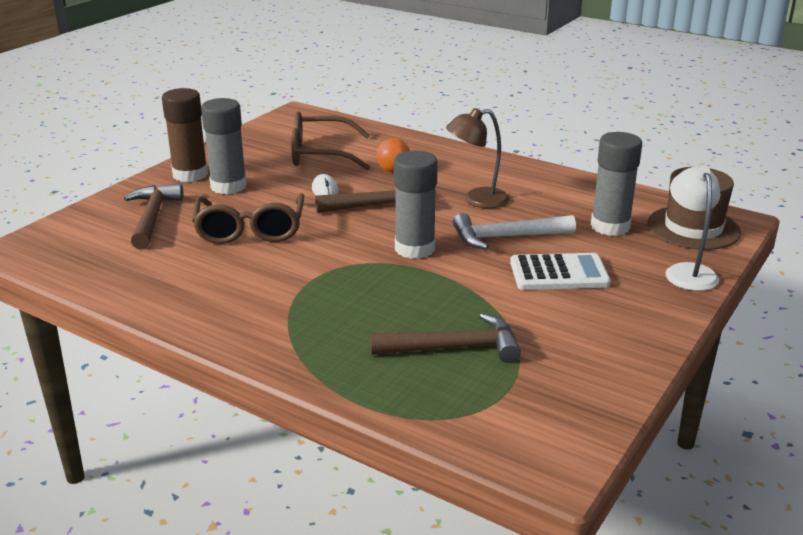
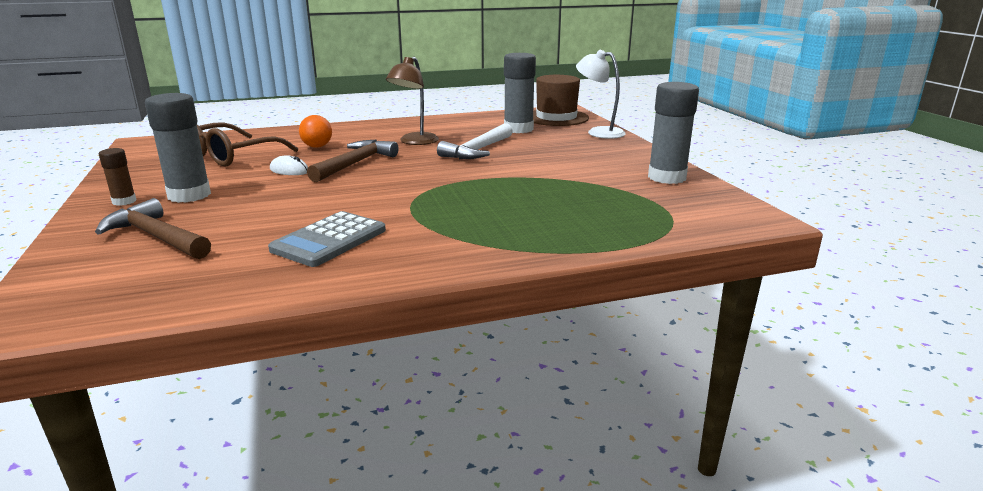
camera: 50 degrees left, 5 degrees down
(190, 174) = (124, 201): brown glue stick -> brown glue stick, size x0.52
(220, 275) = (329, 240): none -> grey calculator
(250, 230) = (284, 209): brown glasses -> none
(414, 249) = (439, 173): grey glue stick -> grey glue stick (667, 177)
(454, 348) = (587, 202): brown hammer -> none
(559, 273) = (547, 153): white calculator -> none

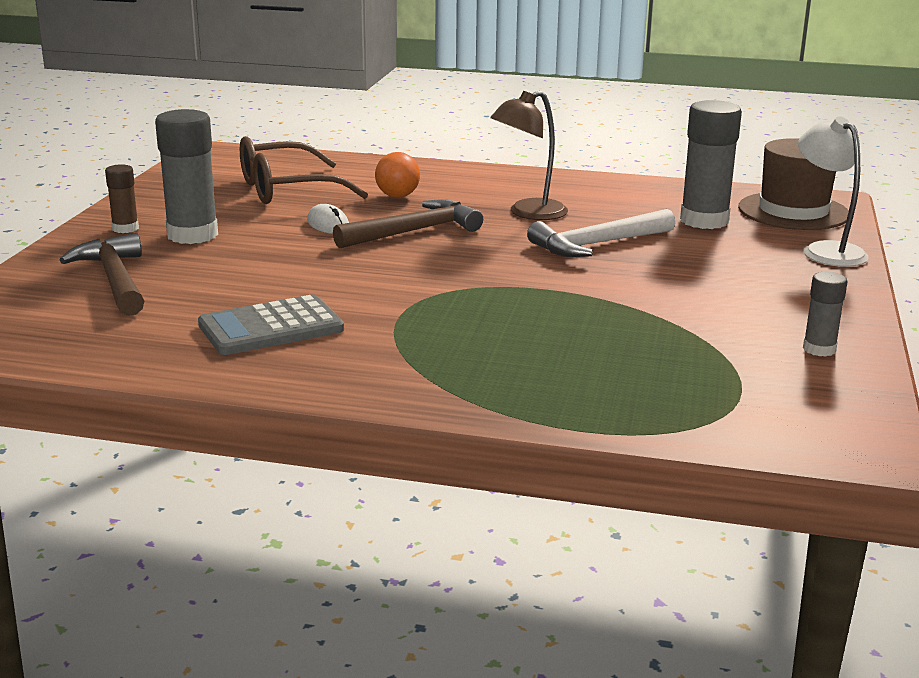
camera: 30 degrees right, 0 degrees up
(667, 177) = (819, 349): grey glue stick -> grey glue stick, size x0.52

